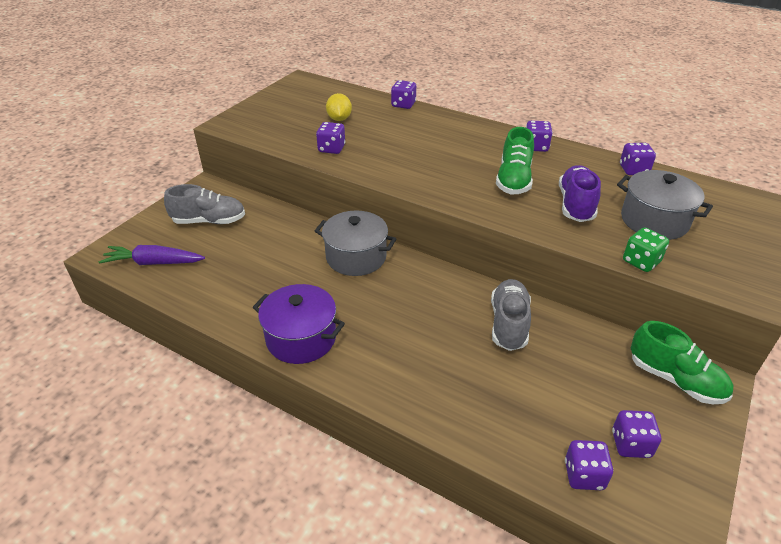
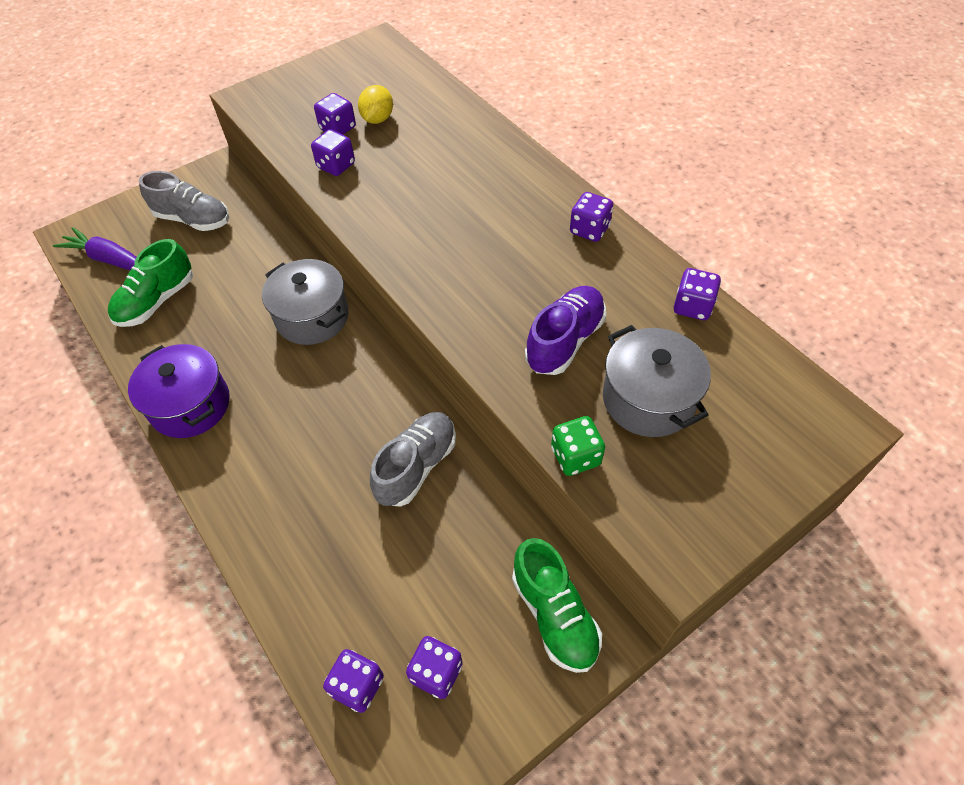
camera: 25 degrees right, 15 degrees up
(403, 105) = (472, 113): purple dice -> purple dice (338, 128)
(513, 180) = (517, 277): green shoe -> green shoe (157, 301)

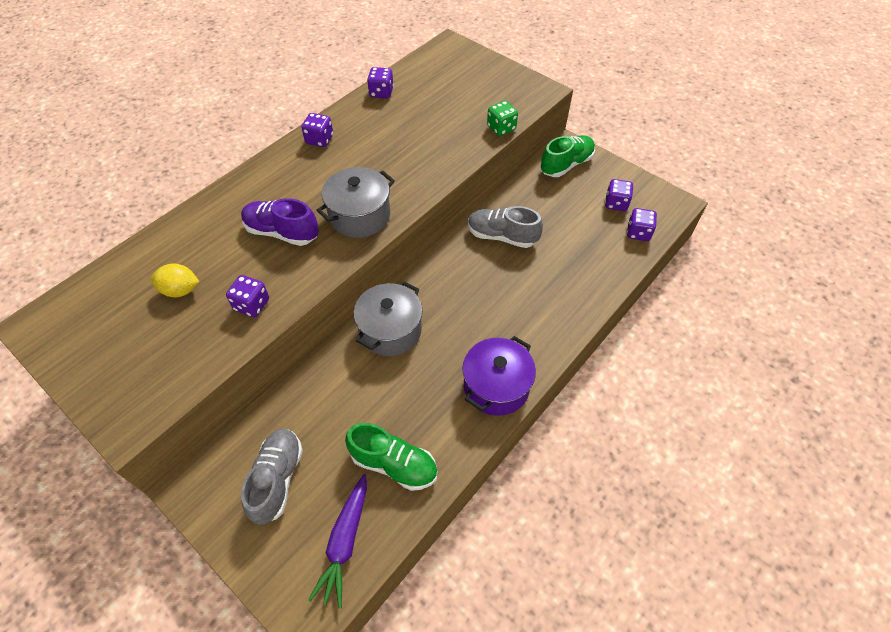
camera: 105 degrees left, 0 degrees up
(338, 128) = (194, 319): purple dice -> none
(565, 341) = (421, 140): purple shoe -> purple shoe (282, 232)
(648, 399) = (454, 105): grey pot -> grey pot (360, 216)

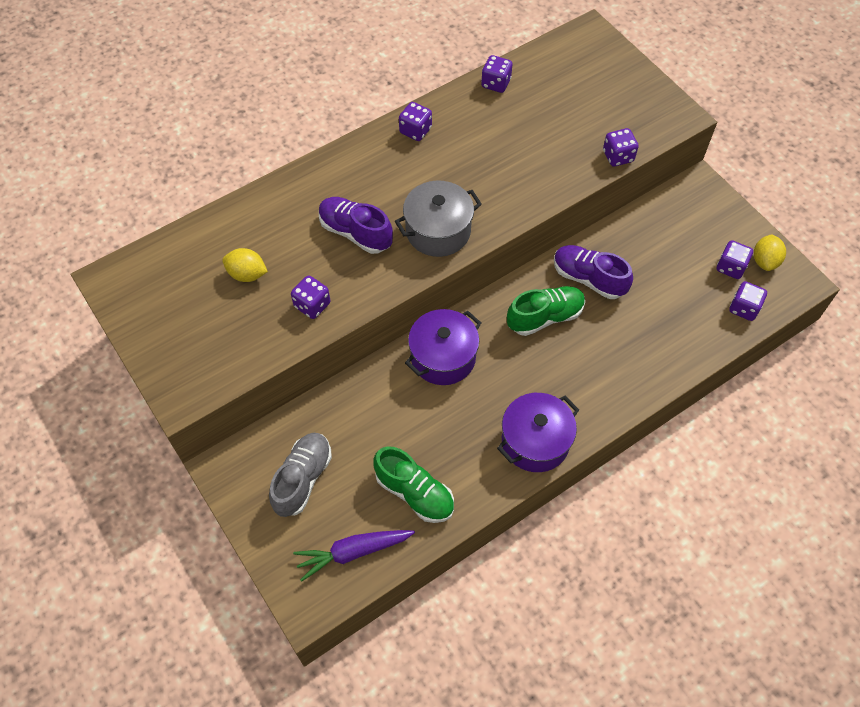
camera: 15 degrees right, 5 degrees up
(345, 542) = (353, 552): purple carrot -> purple carrot turned 45 degrees clockwise
(390, 330) = (443, 357): grey pot -> purple pot
(501, 128) = (618, 156): green dice -> purple dice
(502, 236) = (588, 279): grey shoe -> purple shoe
(566, 165) = (689, 207): green shoe -> green shoe (545, 317)
(641, 193) = (765, 261): none -> yellow lemon

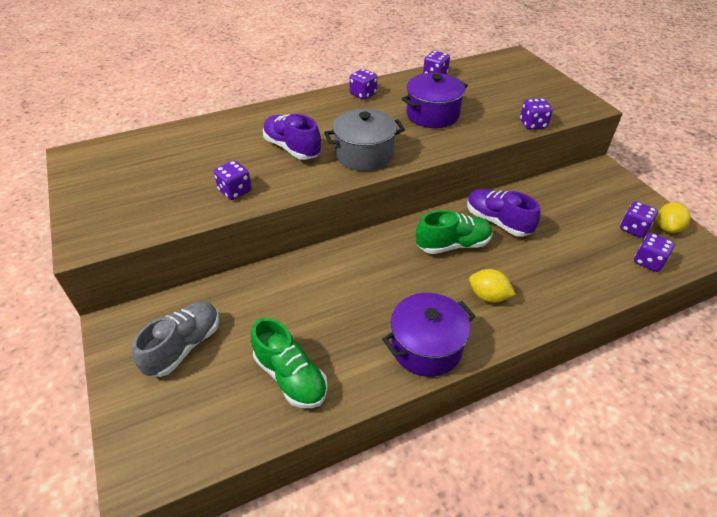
camera: 10 degrees right, 15 degrees down
(247, 274) = (188, 164): yellow lemon -> yellow lemon (488, 296)
(353, 552) = (207, 426): purple carrot -> none
(443, 357) = (351, 263): purple pot -> purple pot (432, 115)

